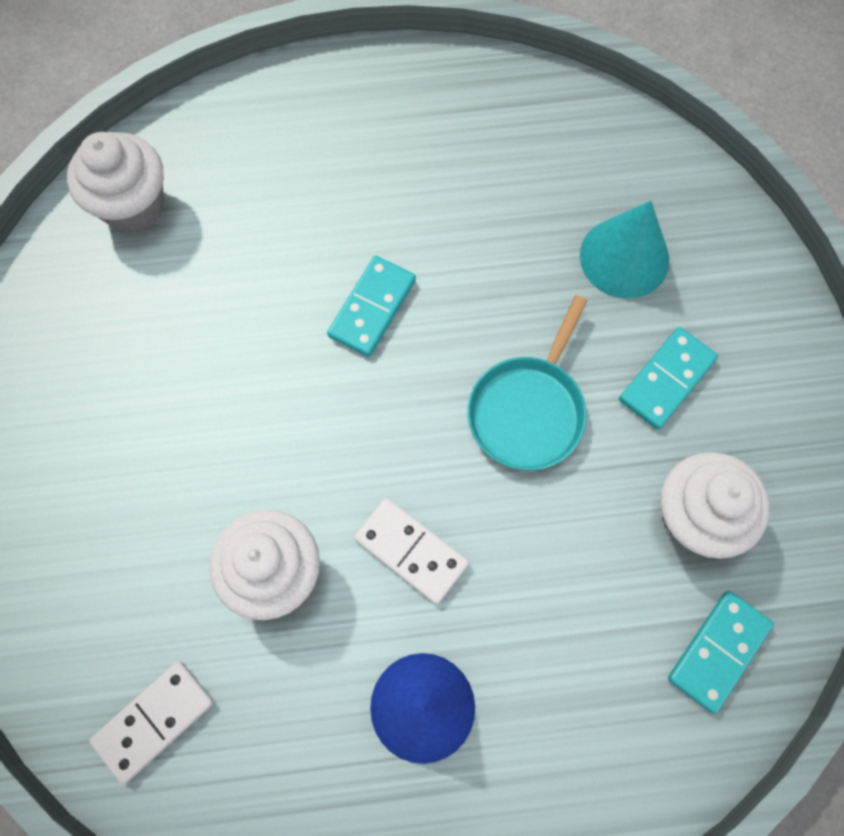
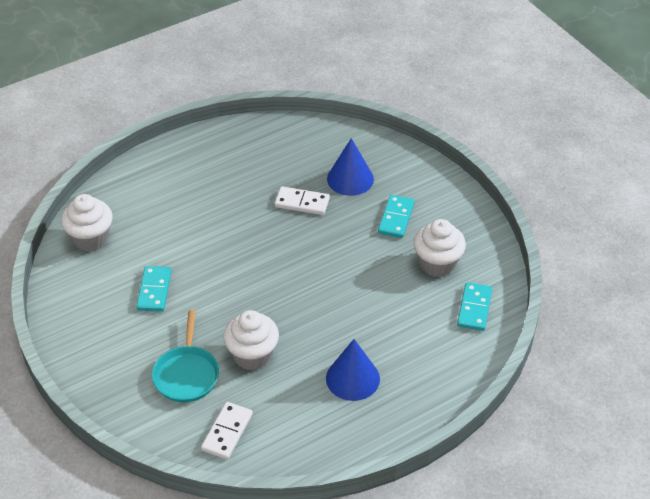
camera: 25 degrees left, 25 degrees down
(372, 308) = (239, 238): turquoise domino -> turquoise domino (154, 290)
(411, 551) = (313, 323): white domino -> white domino (302, 202)
(528, 410) = (338, 252): turquoise pan -> turquoise pan (186, 374)
(624, 257) = (350, 179): turquoise cone -> blue cone

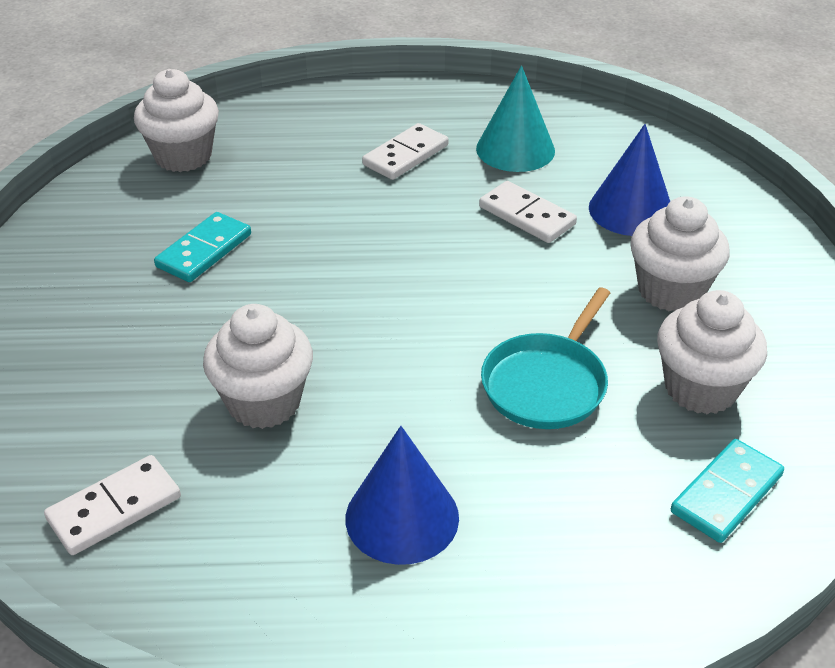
camera: 30 degrees right, 5 degrees down
(186, 374) = (138, 387): turquoise pan -> turquoise pan (546, 384)
(213, 189) = (406, 155): none -> white domino
(268, 163) = (515, 149): none -> turquoise cone
(396, 218) = (670, 290): turquoise domino -> white cupcake

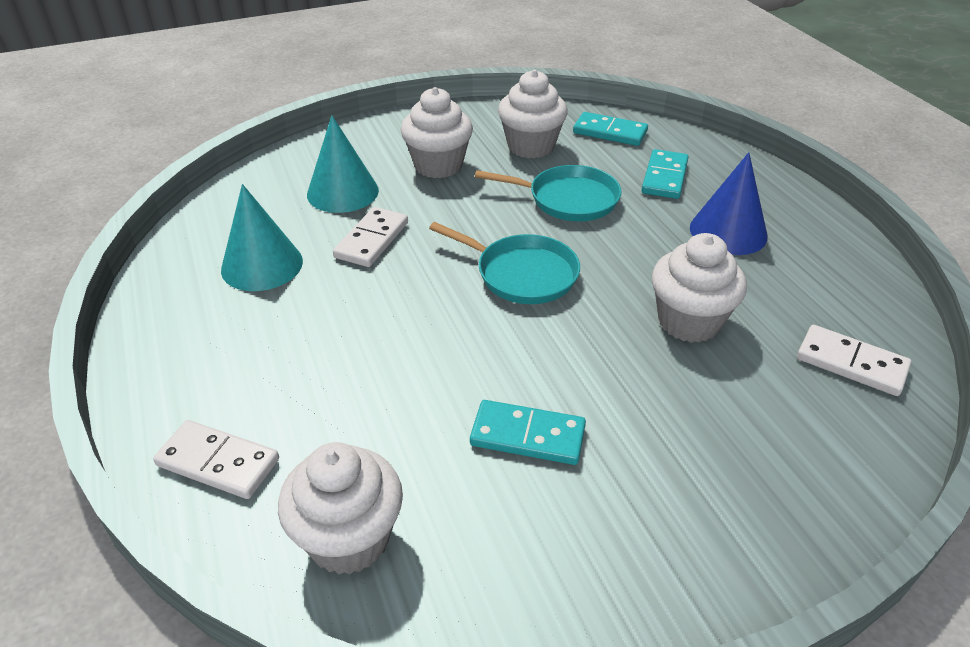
camera: 110 degrees left, 0 degrees up
(406, 155) = (292, 334): white domino -> white domino (218, 462)
(414, 303) = (522, 274): none -> turquoise pan
(567, 506) = (664, 177): none -> turquoise domino
(631, 210) = (342, 192): blue cone -> turquoise cone

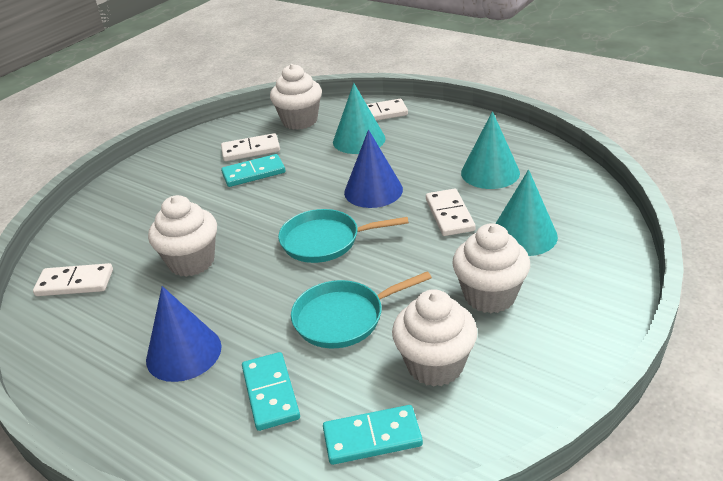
camera: 150 degrees right, 5 degrees down
(319, 415) = (359, 140): none -> turquoise cone
(406, 310) = (373, 190): none -> blue cone
(495, 502) = (251, 150): none -> white domino

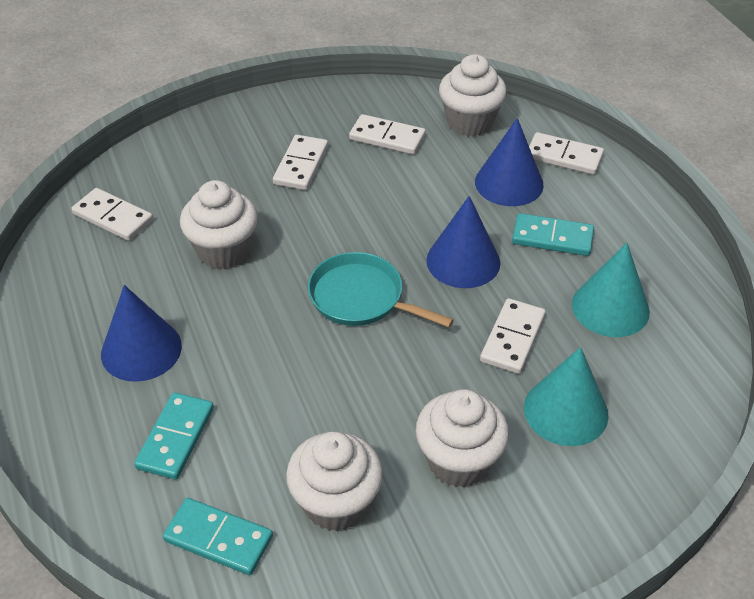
camera: 30 degrees right, 10 degrees up
(202, 189) = (301, 165): none -> white domino
(254, 173) = (365, 171): turquoise domino -> turquoise domino (552, 238)
(343, 318) = (301, 399): turquoise pan -> none
(359, 140) = (509, 183): turquoise cone -> blue cone

